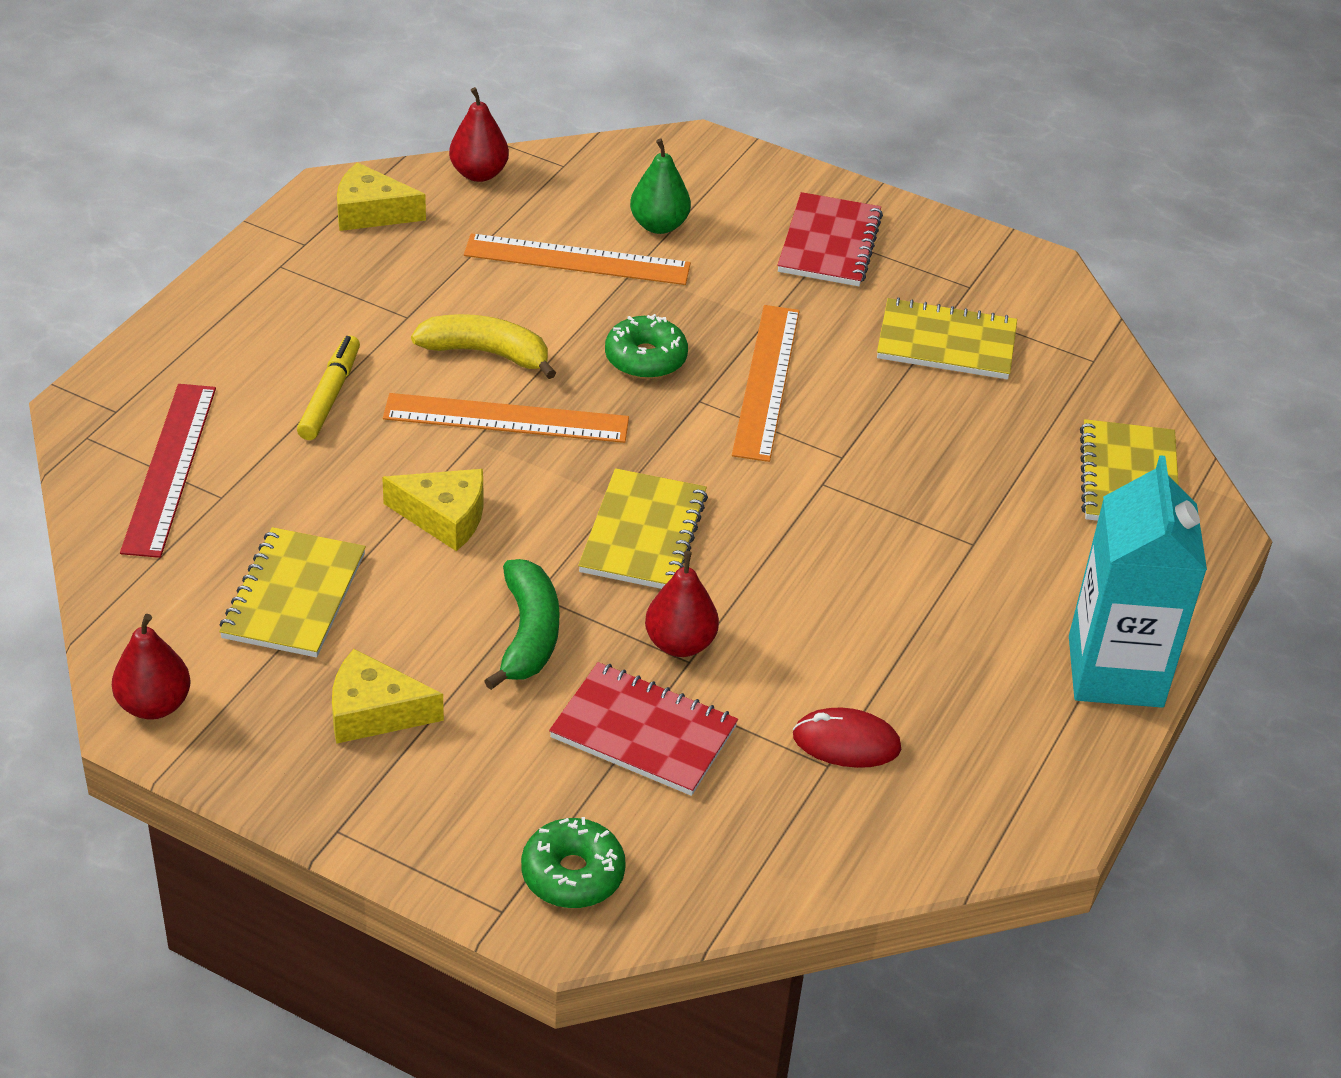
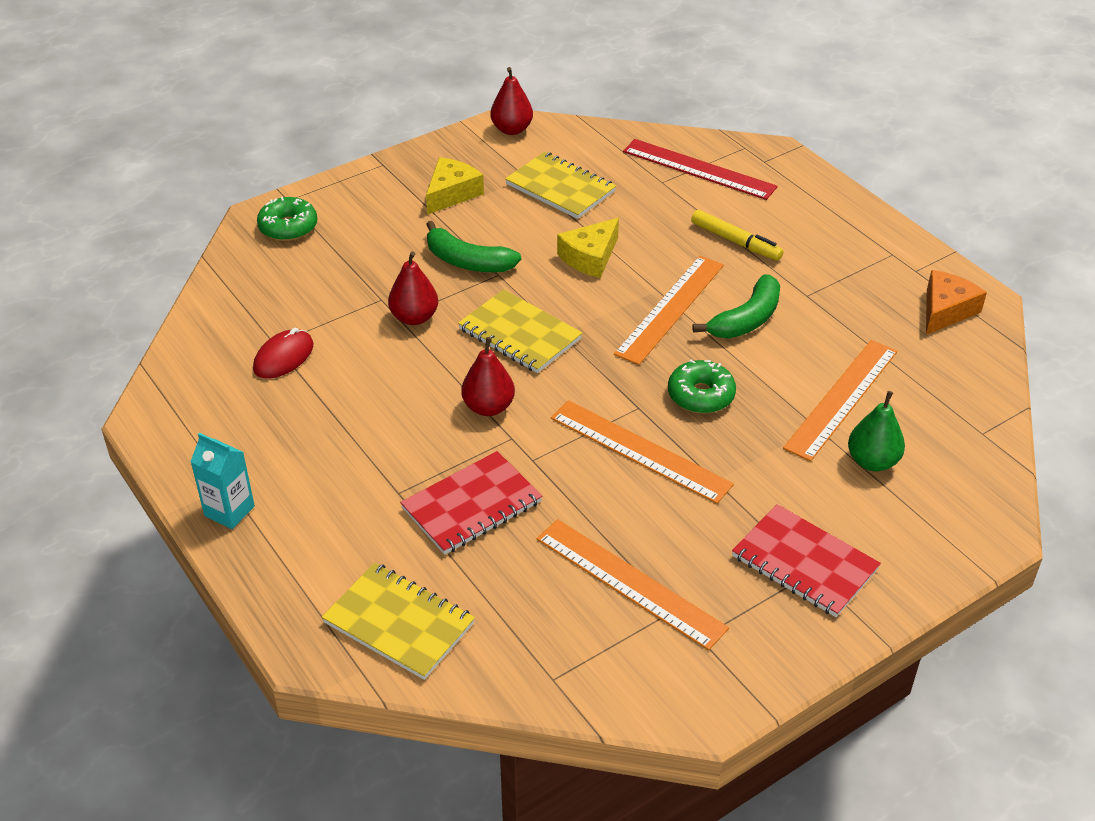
camera: 120 degrees right, 0 degrees up
(371, 212) = (945, 310): yellow cheese -> orange cheese
(479, 174) = (983, 380): red pear -> red pear (488, 407)
(486, 353) = (746, 319): yellow banana -> green banana
(643, 732) = (359, 281): red notebook -> red notebook (472, 505)
(946, 343) = (630, 583): yellow notebook -> orange ruler
(1115, 671) = (229, 511): turquoise carton -> turquoise carton, size x0.52

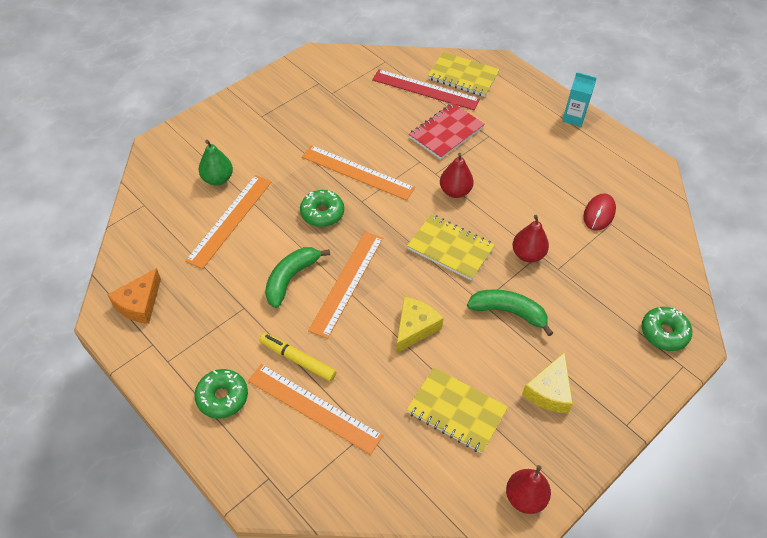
camera: 170 degrees right, 10 degrees up
(630, 583) = (355, 103): orange ruler -> orange ruler (314, 408)
(699, 169) = (332, 456): red ruler -> red ruler (425, 90)
(804, 563) = (264, 119): red notebook -> none
(821, 219) = (222, 397): none -> green donut

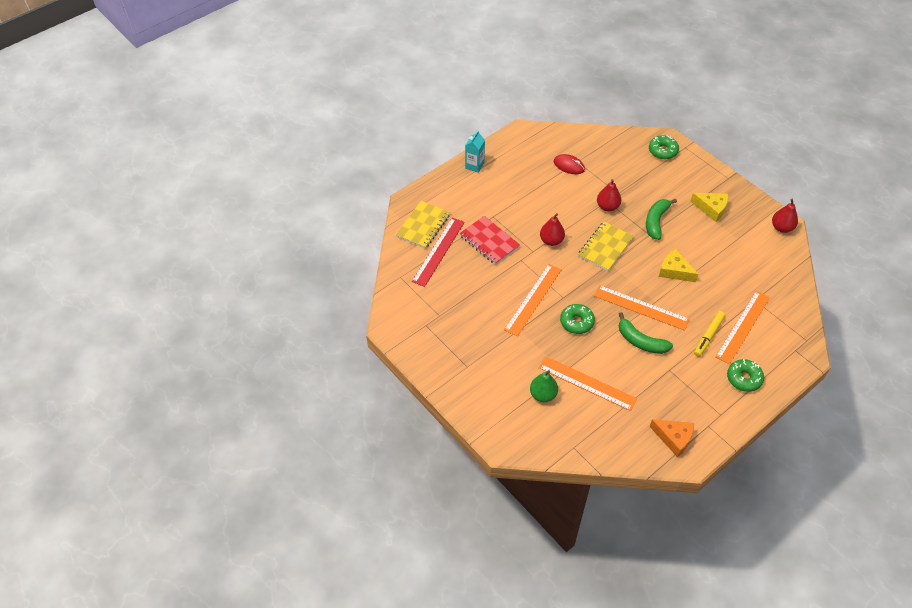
camera: 85 degrees left, 0 degrees up
(456, 411) = (732, 254): yellow notebook -> none

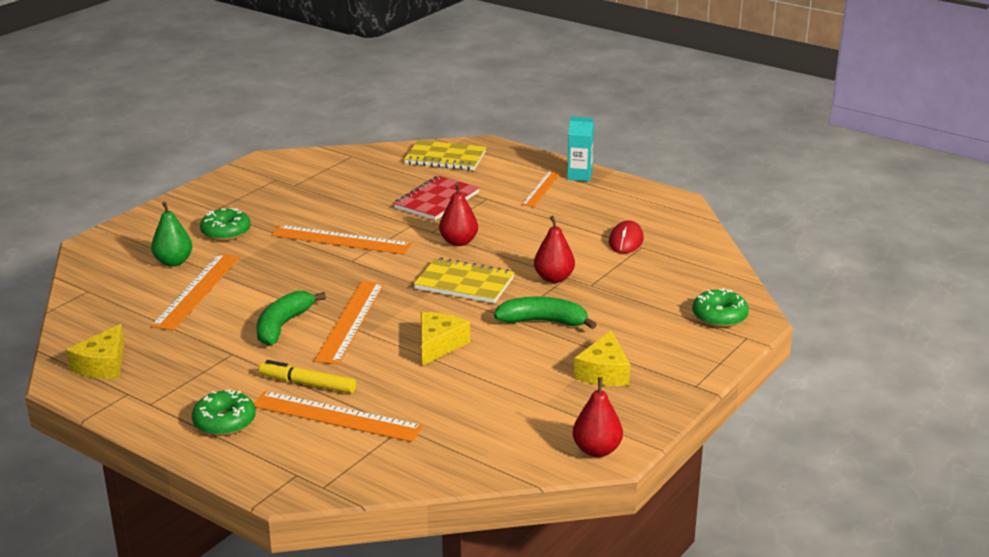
camera: 75 degrees right, 25 degrees down
(438, 251) = (404, 172): red ruler -> none
(487, 187) = (541, 189): none -> orange ruler
(576, 322) = (307, 274): green donut -> green donut (226, 232)
(674, 438) = (103, 365): orange cheese -> yellow cheese

